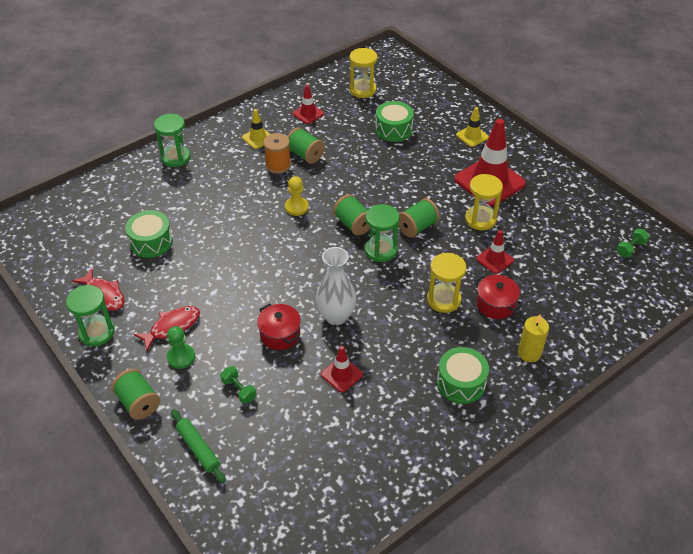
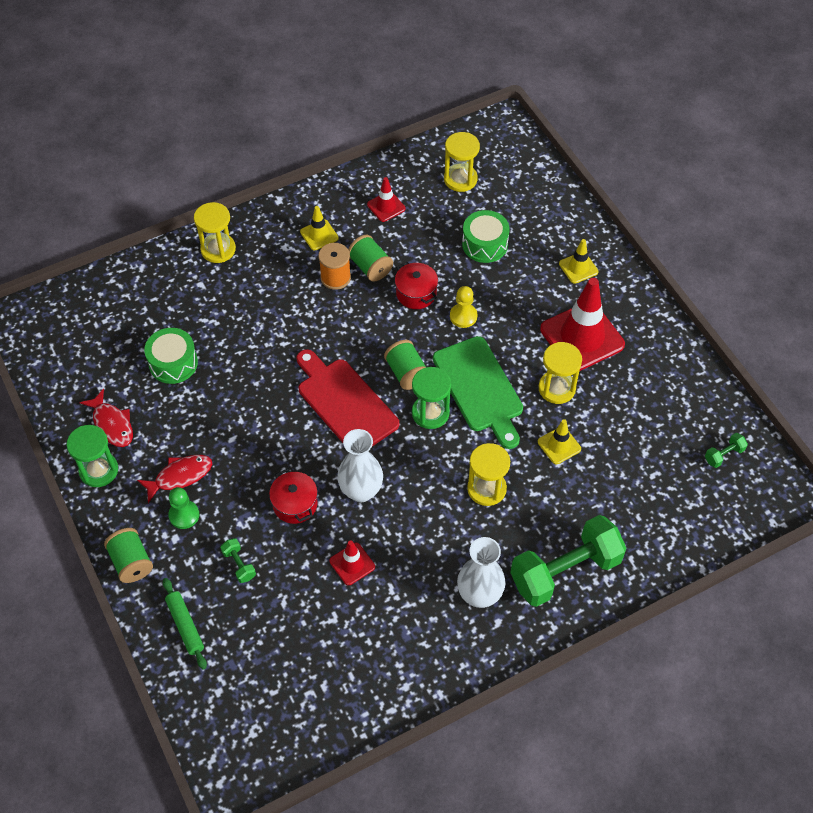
camera: 10 degrees right, 10 degrees up
(175, 157) = (218, 249): green hourglass -> yellow hourglass
(296, 207) = (346, 340): yellow pawn -> yellow pawn (463, 316)
(306, 252) = (345, 403): none -> red cutting board
(417, 227) = (479, 388): green spool -> green cutting board
(461, 383) = (479, 595): green drum -> white vase
(495, 259) = (559, 445): red traffic cone -> yellow traffic cone
(495, 304) = (544, 504): red pot -> red pot (416, 293)
(529, 353) = (565, 571): yellow candle -> green dumbbell

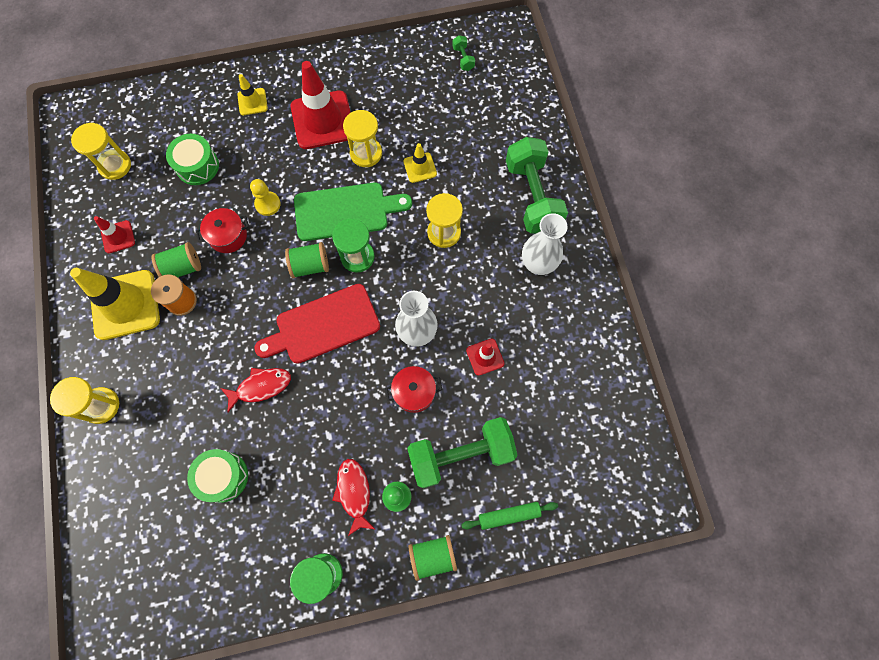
camera: 75 degrees left, 15 degrees up
(112, 424) = (274, 552): red fish -> red fish (261, 387)
(239, 564) = (461, 454): green dumbbell -> green dumbbell, size x2.50
(319, 235) = (125, 305): yellow traffic cone -> yellow traffic cone, size x2.05

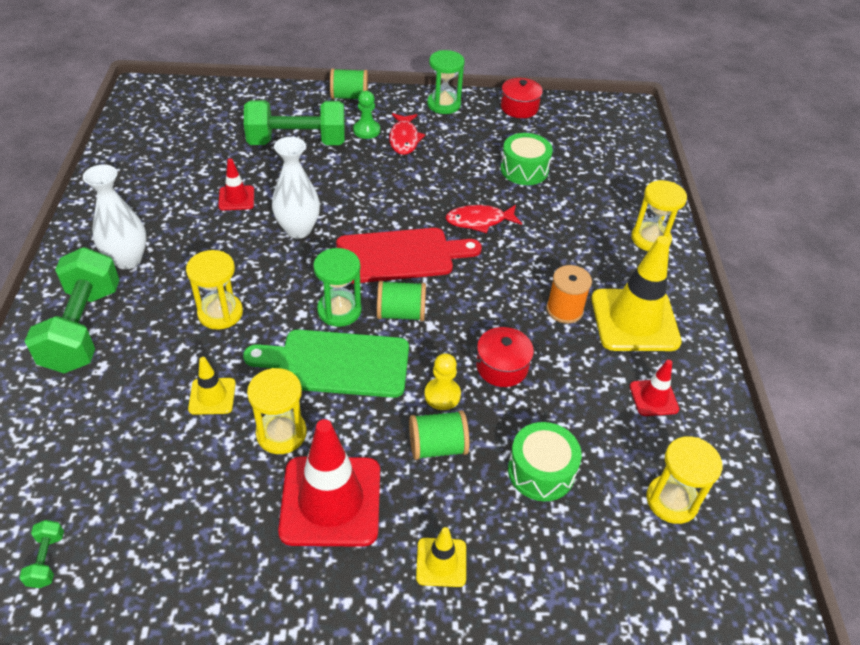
camera: 170 degrees left, 25 degrees down
(182, 268) = (564, 344): green spool -> green spool (437, 446)
(414, 392) = (322, 188): red pot -> red pot (519, 108)
(509, 515) = (274, 104): green rolling pin -> none

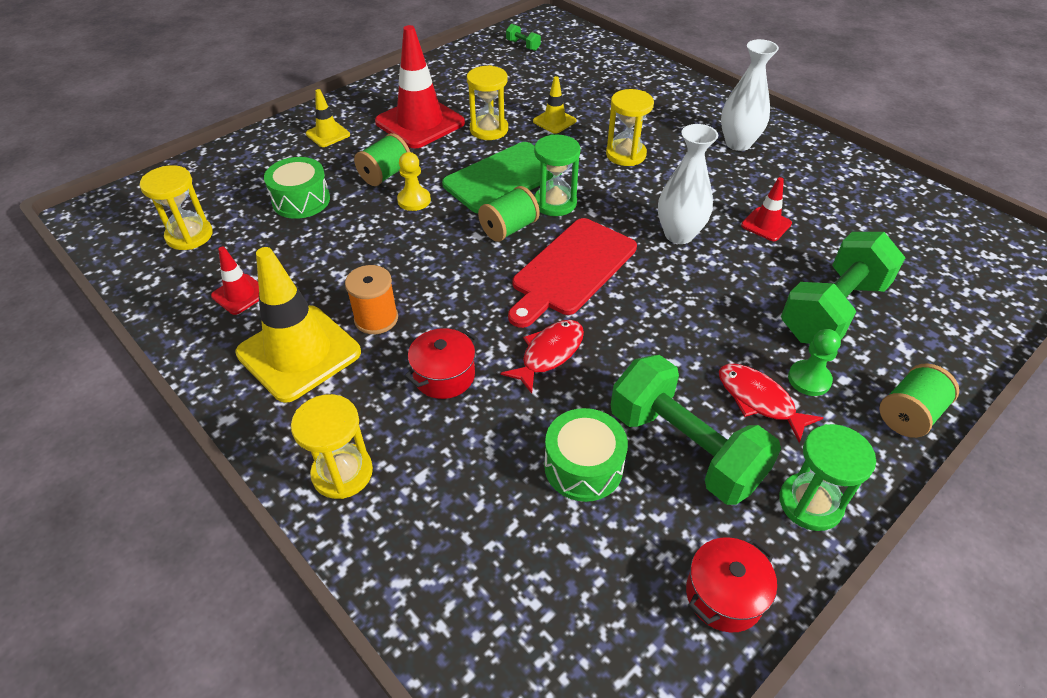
camera: 140 degrees right, 0 degrees up
(83, 328) = (681, 104): green dumbbell -> green dumbbell (684, 448)
(502, 367) = (388, 241): red pot -> red pot (444, 376)

